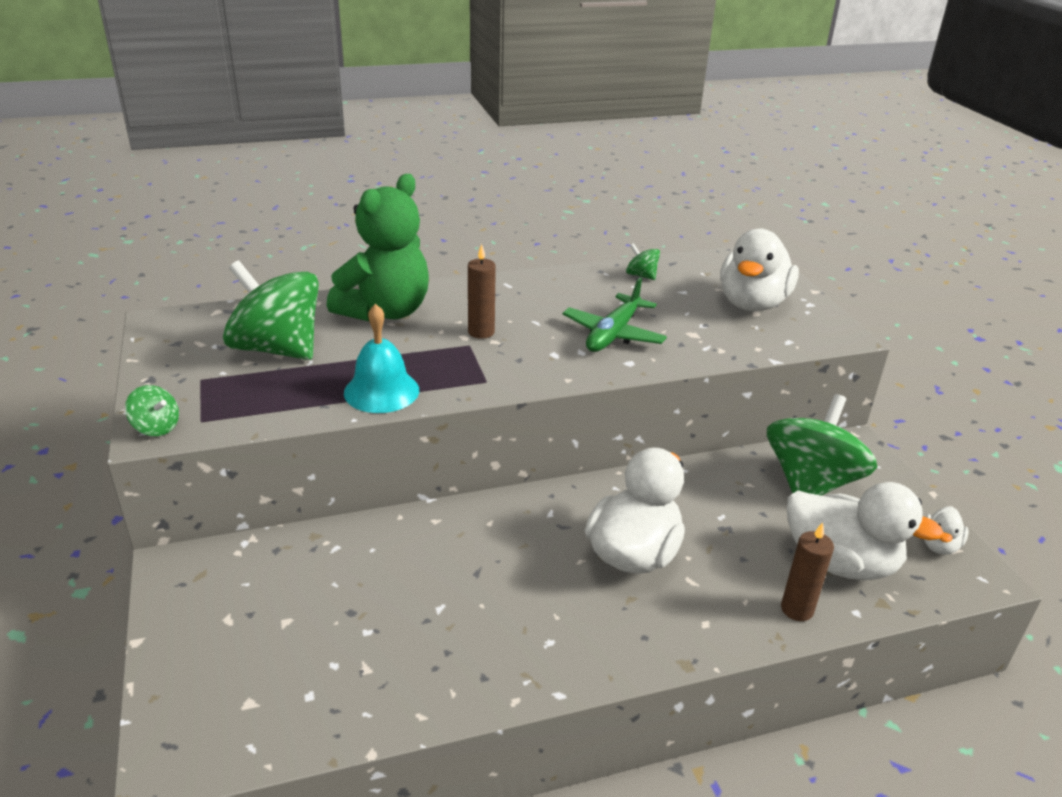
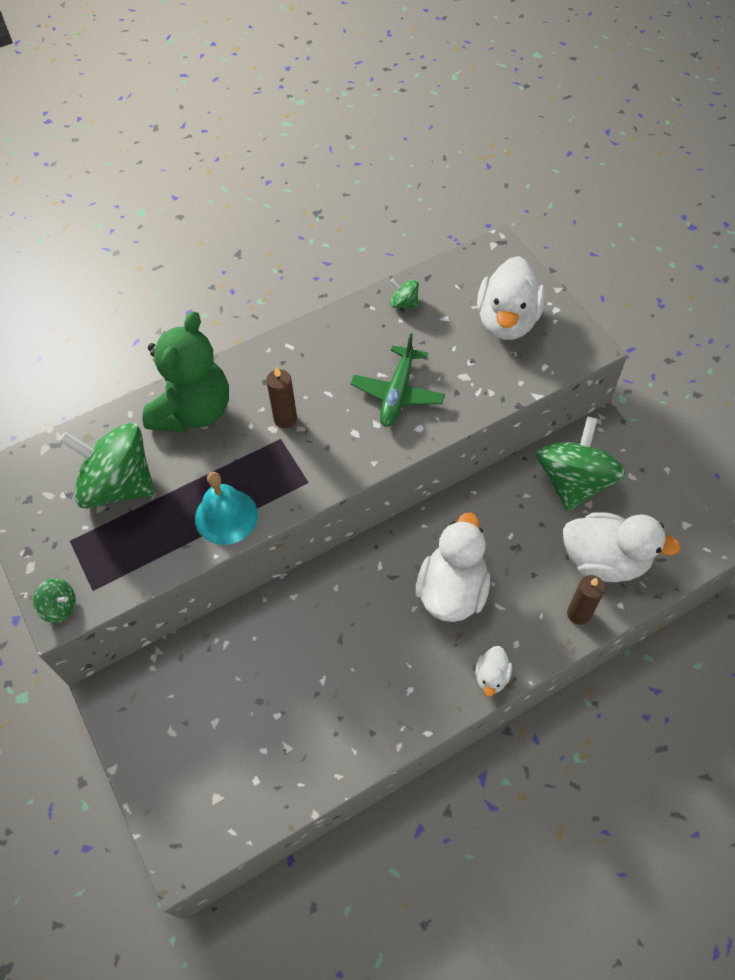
camera: 10 degrees left, 25 degrees up
(939, 545) = (674, 524): white duck -> white duck (491, 677)

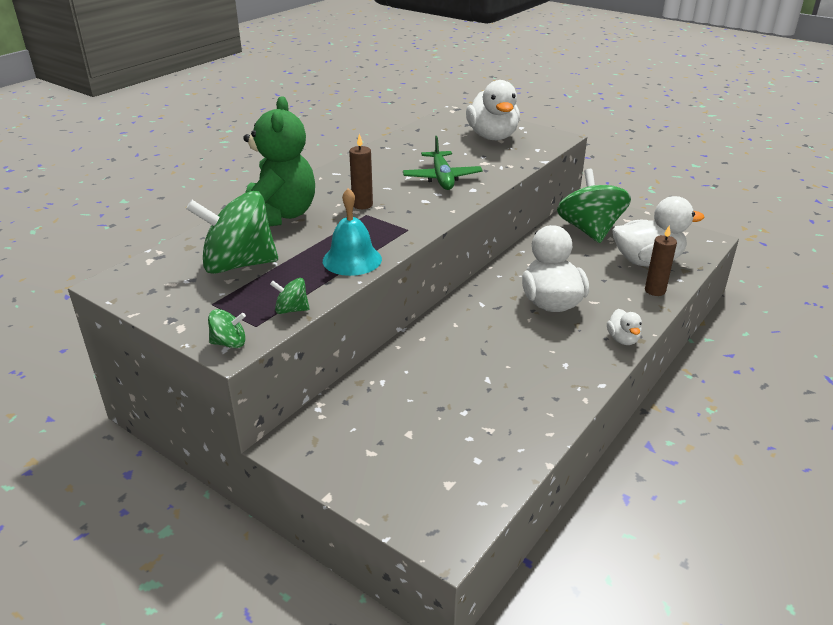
camera: 25 degrees left, 25 degrees down
(404, 303) = (410, 142): green spinning top -> green spinning top (291, 310)

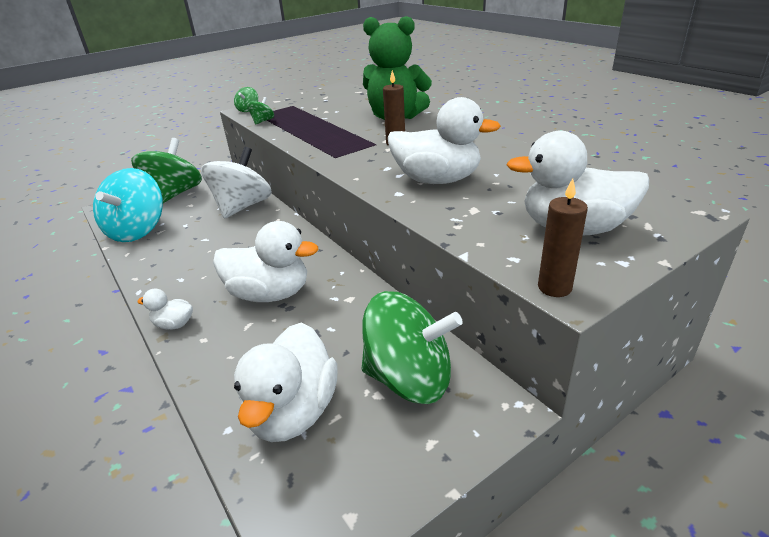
camera: 110 degrees right, 0 degrees up
(238, 264) = (332, 109): green spinning top -> green spinning top (175, 194)
(352, 260) = (305, 137): turquoise bell -> none
(401, 377) = (242, 207): none -> white spinning top
(442, 178) = (437, 180): green plane -> white duck
(496, 453) = (138, 230): none -> turquoise spinning top
(655, 291) = (225, 388): brown candle -> brown candle (554, 287)

